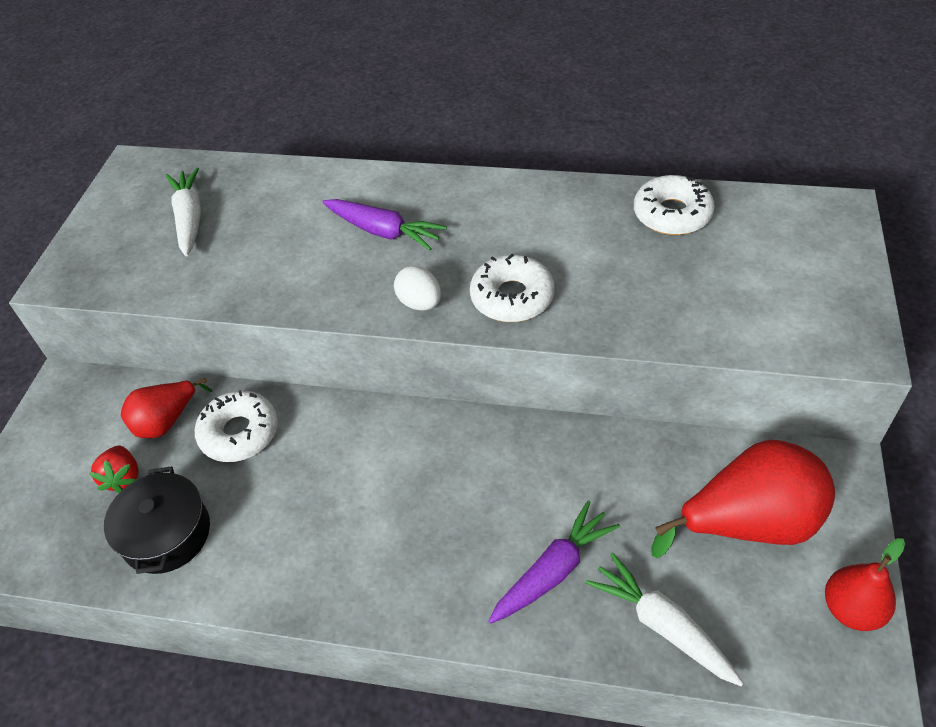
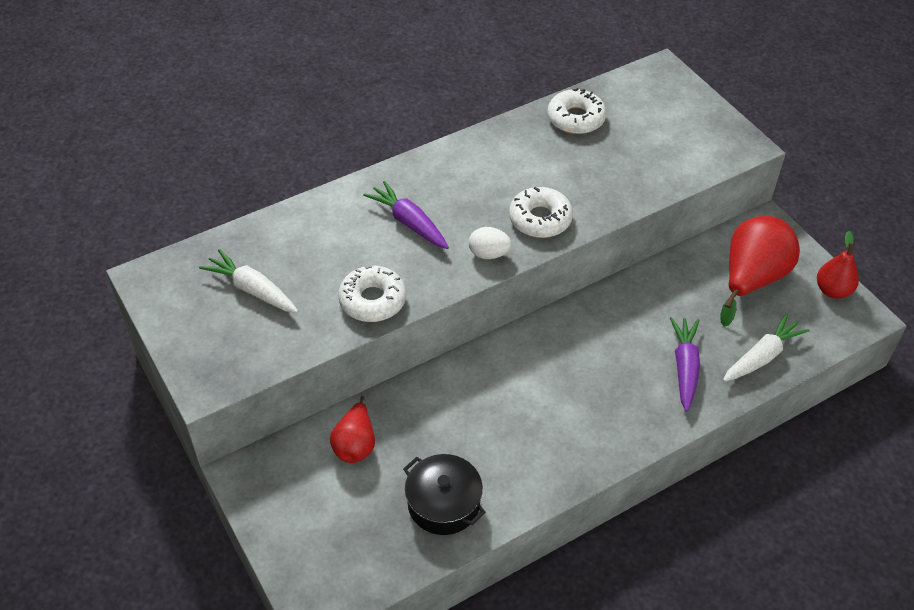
camera: 45 degrees left, 0 degrees up
(123, 477) = (370, 495): red strawberry -> none
(239, 433) = (416, 418): white donut -> white donut (372, 300)
(383, 231) = (409, 222): purple carrot -> purple carrot turned 120 degrees counterclockwise
(662, 625) = (762, 356): white carrot -> white carrot turned 135 degrees clockwise

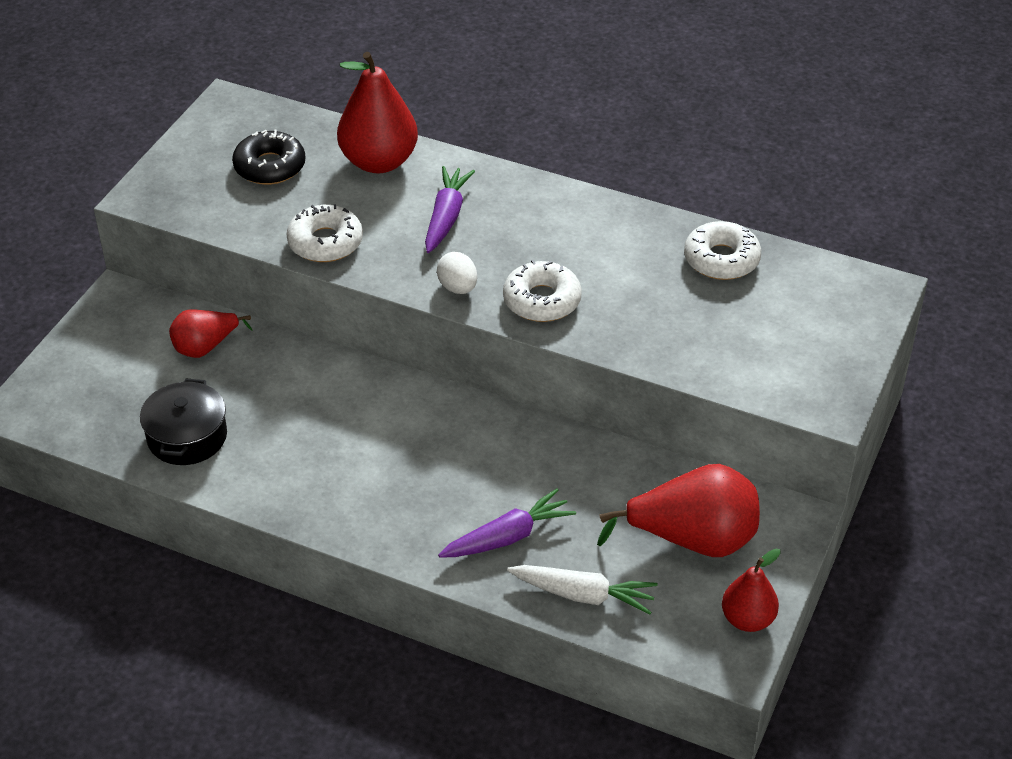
camera: 55 degrees right, 5 degrees down
(252, 290) = (270, 166): white carrot -> black donut
(312, 227) = (379, 162): none -> red pear

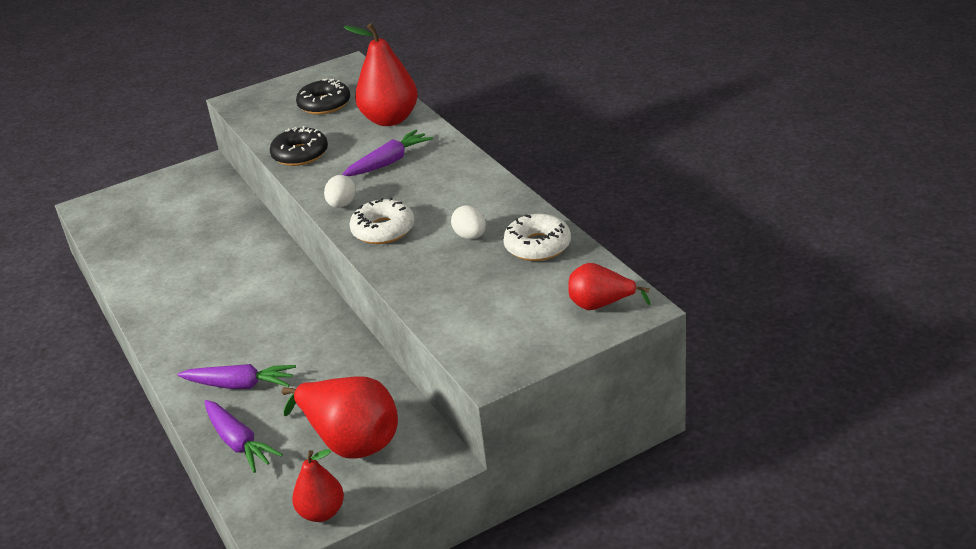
camera: 40 degrees right, 10 degrees down
(187, 437) = (144, 252): black pot -> none
(206, 347) = (214, 208): red pear -> red pear (601, 305)
(325, 242) = (300, 154): white donut -> black donut
(583, 595) = (239, 442): white carrot -> purple carrot
(642, 274) = (470, 236): none -> white egg

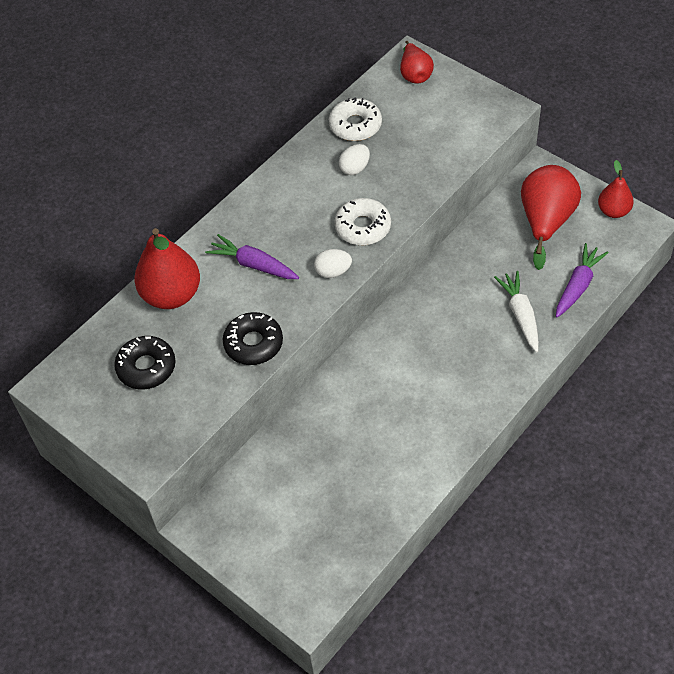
camera: 110 degrees left, 20 degrees up
(240, 385) = (520, 315): purple carrot -> white carrot

